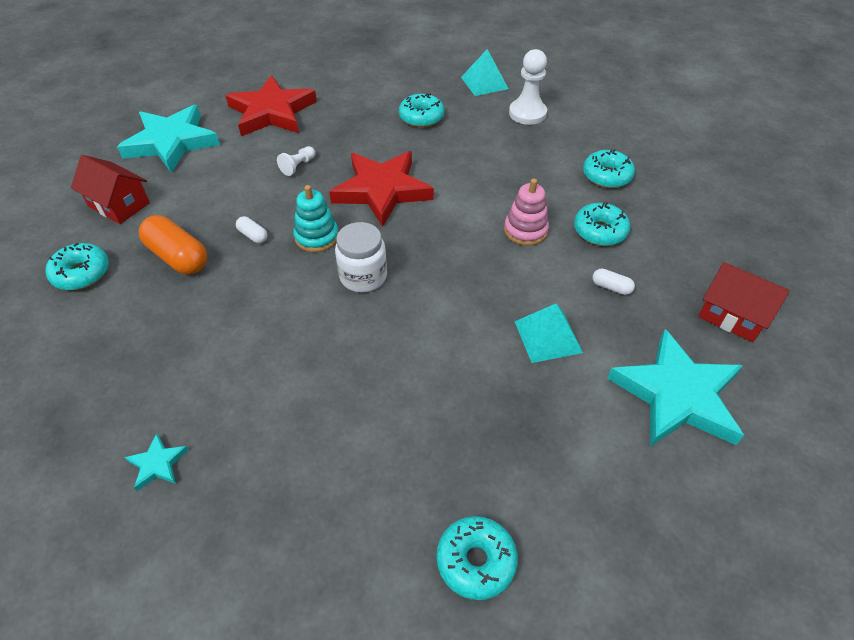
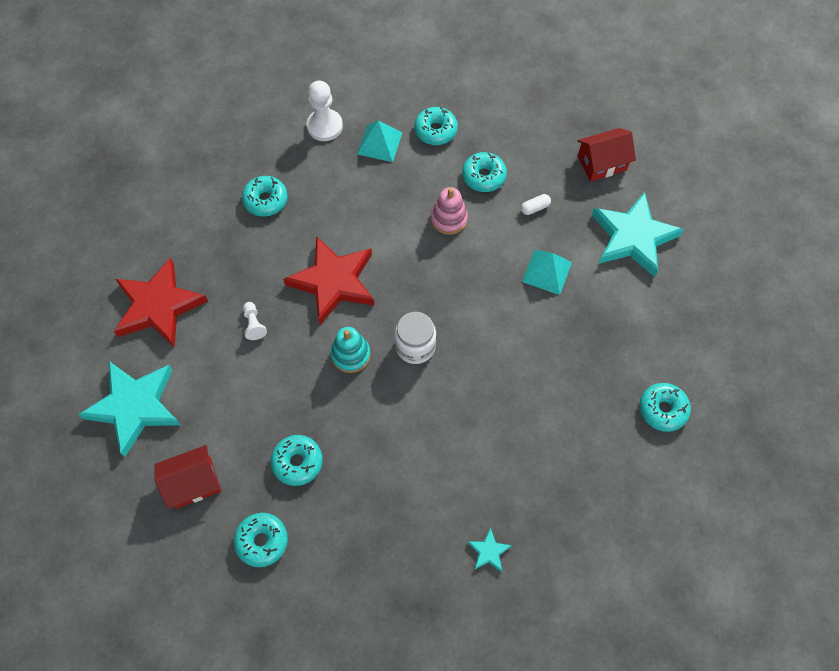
camera: 55 degrees left, 15 degrees up
(178, 257) = (297, 462): orange capsule -> turquoise donut
(253, 235) = (314, 398): white capsule -> none
(484, 83) = (259, 126): turquoise pyramid -> turquoise pyramid (379, 143)

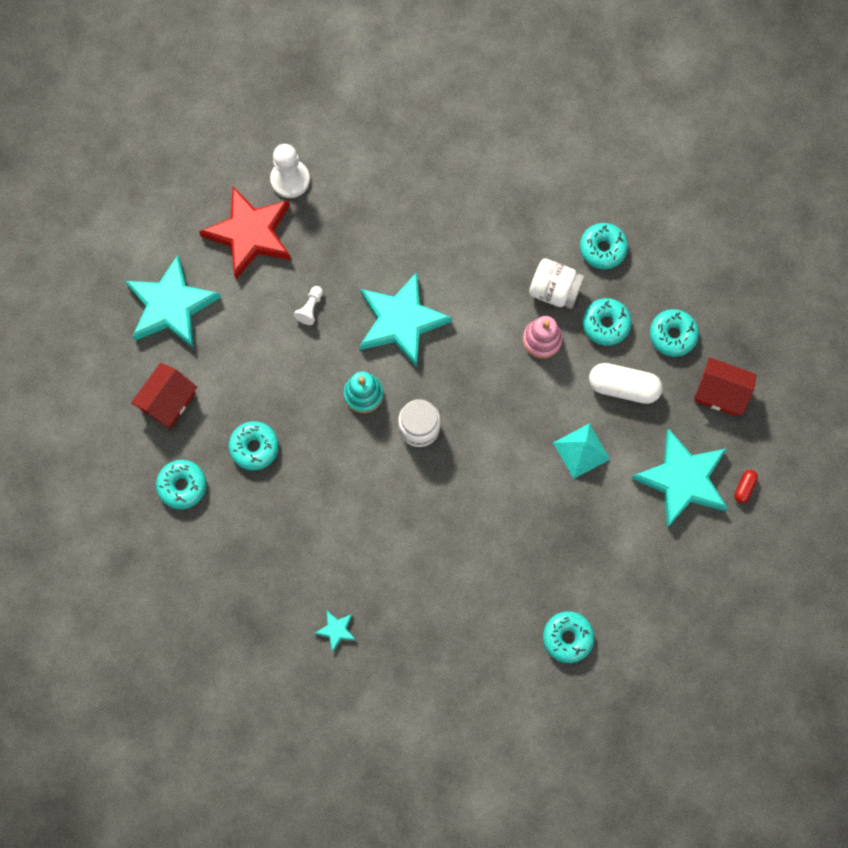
camera: 40 degrees right, 10 degrees up
(193, 483) = (168, 401): red house -> red house turned 75 degrees counterclockwise
(265, 200) = (406, 204): turquoise donut -> turquoise donut (672, 335)
(324, 126) = (511, 171): white pawn -> white pawn (290, 179)
(333, 282) = (401, 321): red star -> turquoise star
(379, 143) = (544, 223): turquoise pyramid -> none
(427, 181) = (554, 290): none -> white jar
(535, 208) = (623, 387): white capsule -> white capsule, size x2.09
(677, 211) = (744, 488): none -> red capsule

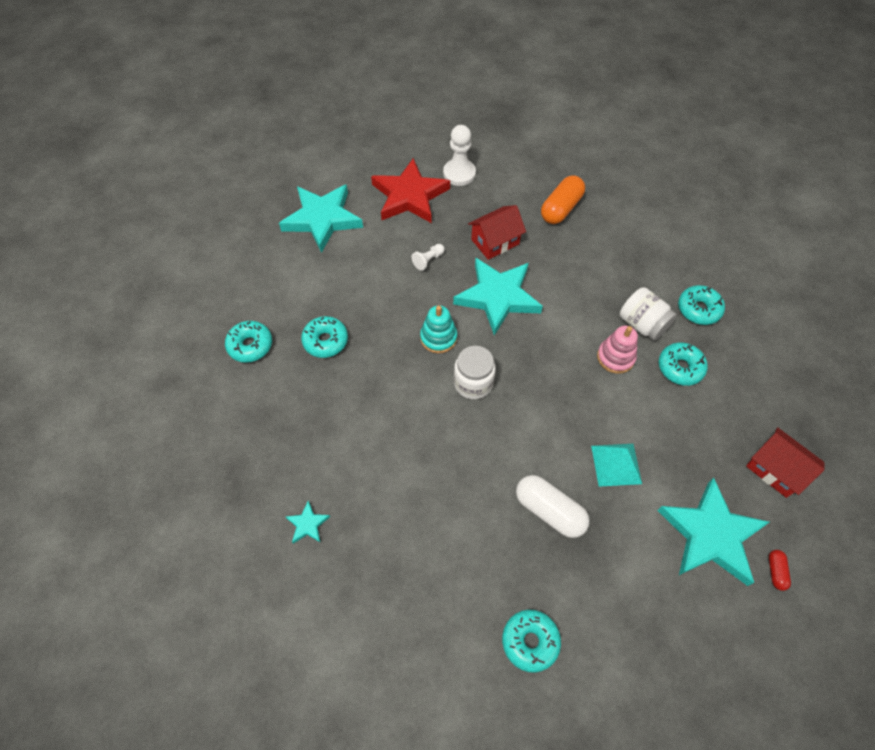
camera: 25 degrees right, 15 degrees down
(168, 401) = (279, 281): red house -> red house (495, 242)
(420, 180) = (561, 208): none -> orange capsule
(623, 387) = (678, 426): white capsule -> white capsule (549, 511)
(672, 335) = (742, 401): turquoise donut -> none
(744, 488) = (775, 571): red capsule -> red capsule turned 45 degrees counterclockwise

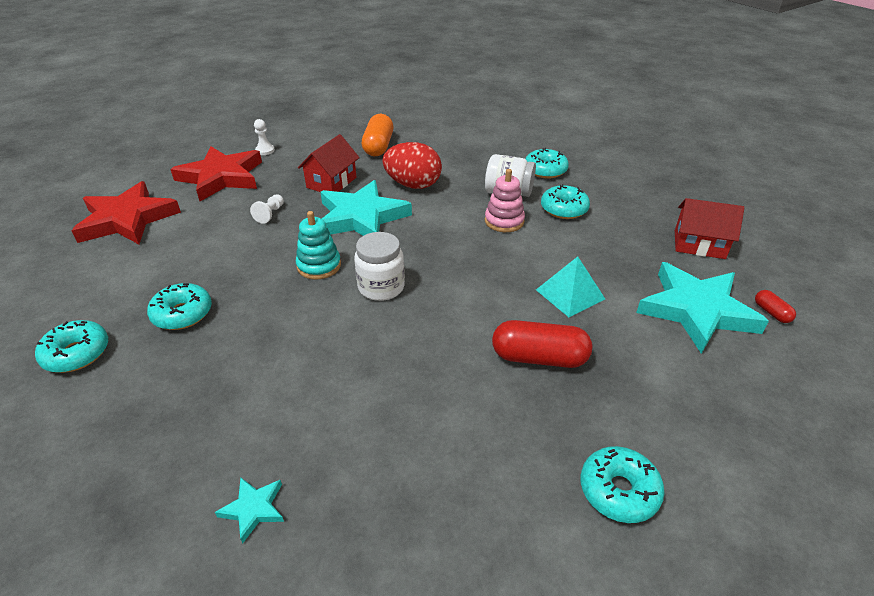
camera: 30 degrees left, 20 degrees down
(322, 219) = (127, 219): turquoise star -> red star
(459, 173) = (265, 150): white pawn -> white pawn, size x0.55
(549, 511) = (539, 358): white capsule -> red capsule
(563, 275) = (413, 185): none -> red egg

